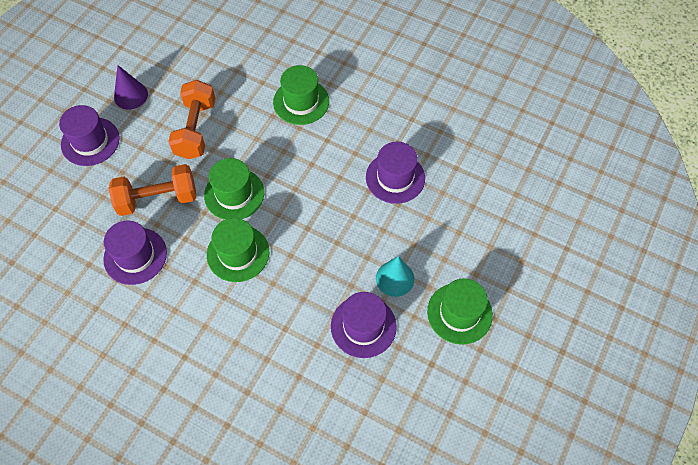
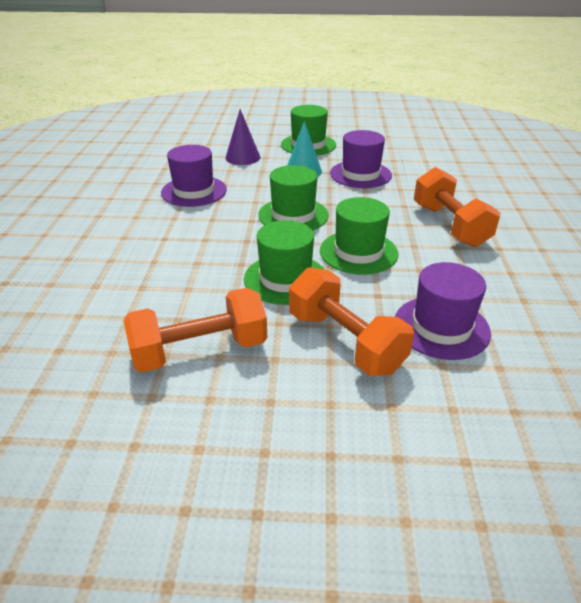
camera: 115 degrees left, 25 degrees down
(90, 141) = (300, 486): purple hat -> none
(130, 95) = (157, 475): purple cone -> purple cone (242, 157)
(235, 343) = (449, 225): none -> orange dumbbell
(301, 102) = (108, 271): green hat -> green hat (293, 215)

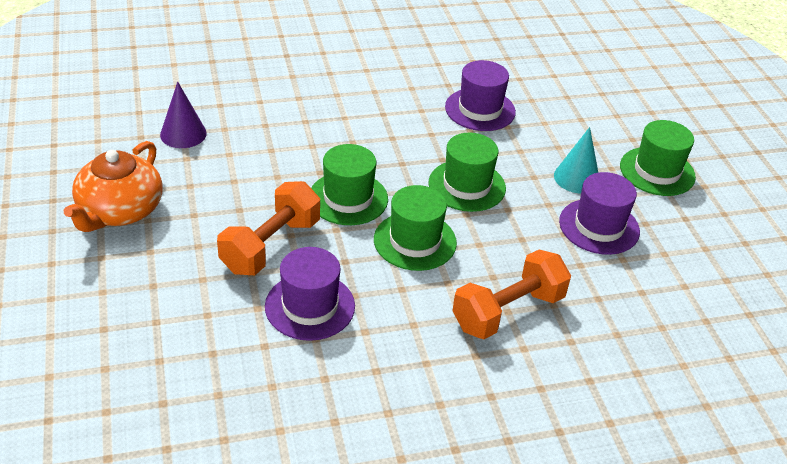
camera: 70 degrees right, 5 degrees up
(200, 351) = (237, 169): orange dumbbell -> none
(233, 484) = (119, 211): none -> orange teapot
(242, 157) = (582, 126): purple cone -> purple cone (183, 134)

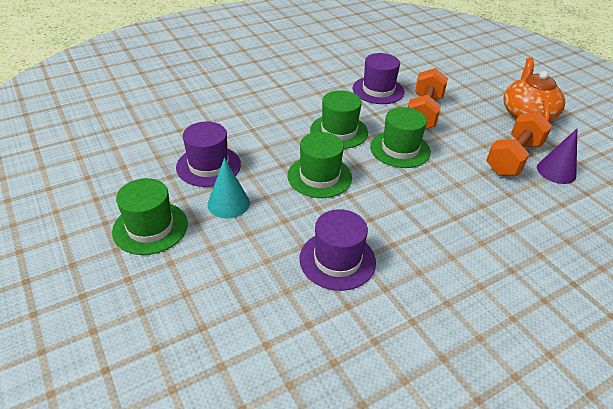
camera: 165 degrees right, 0 degrees up
(508, 311) = (266, 105): orange dumbbell -> orange dumbbell (513, 158)

